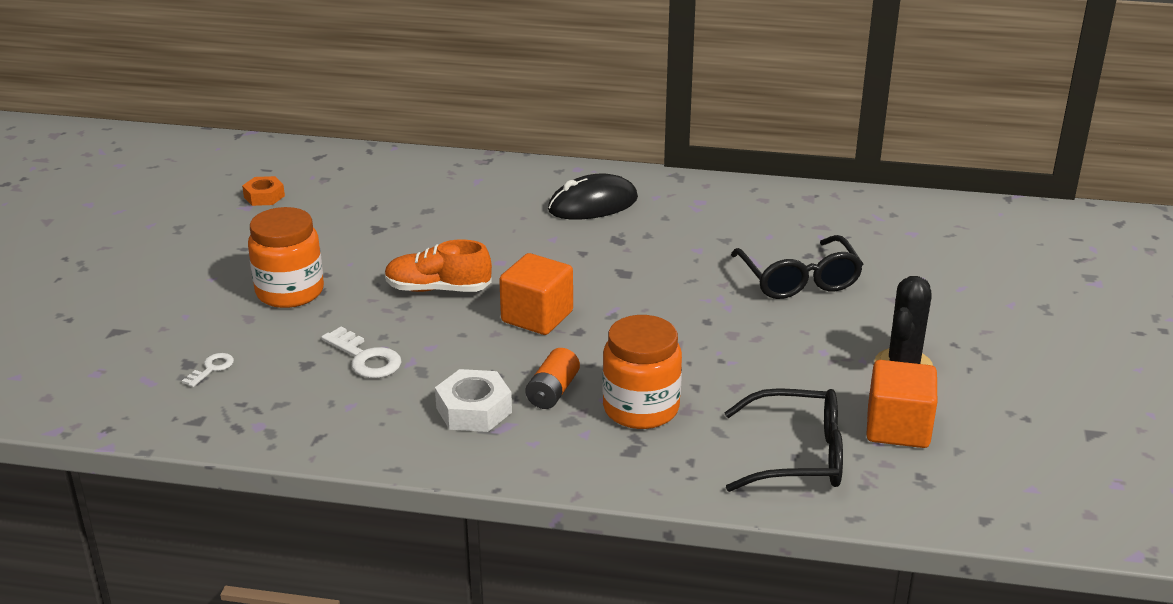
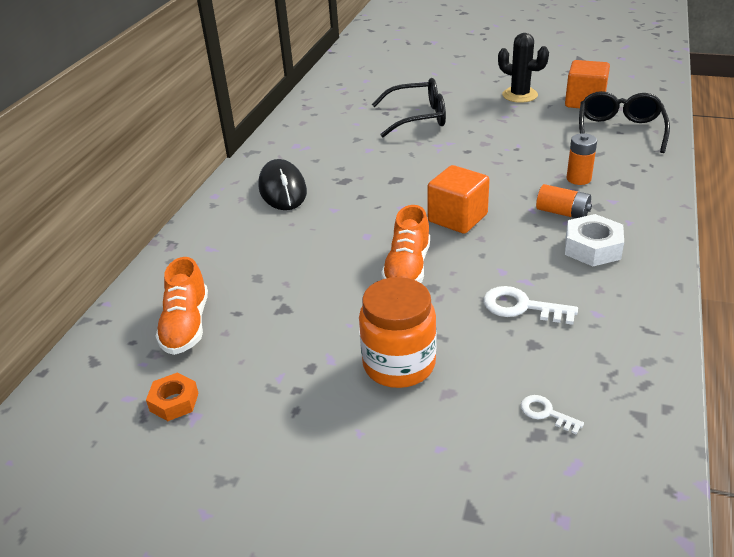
camera: 80 degrees left, 5 degrees up
(358, 187) = (186, 325): none -> orange shoe
(365, 358) = (522, 307): white key -> white key turned 120 degrees counterclockwise
(641, 408) = (578, 179): orange jar -> orange battery

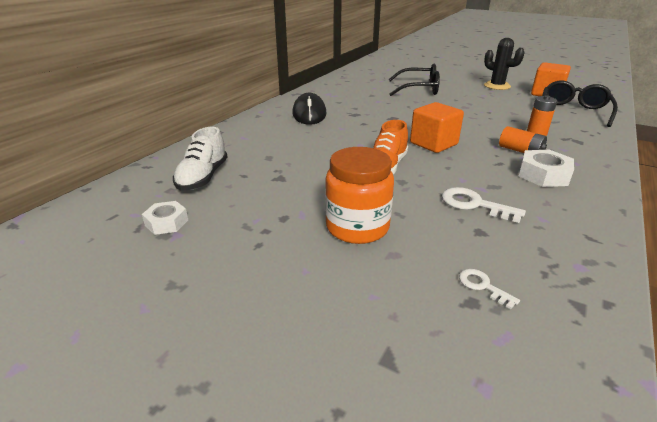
camera: 10 degrees right, 5 degrees down
(174, 402) = (167, 223): orange nut -> white nut
(186, 325) = (203, 177): orange shoe -> white shoe

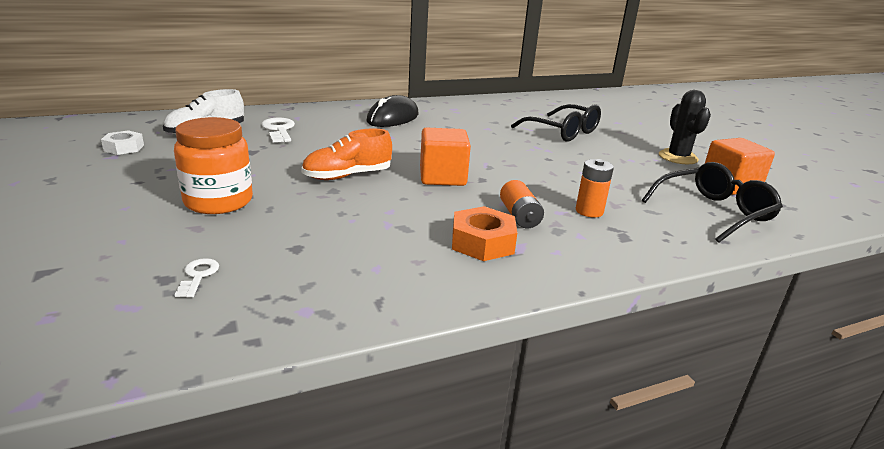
camera: 35 degrees right, 5 degrees down
(474, 204) = (346, 230): white key -> white key (279, 130)
(543, 175) = (482, 242): white nut -> orange nut

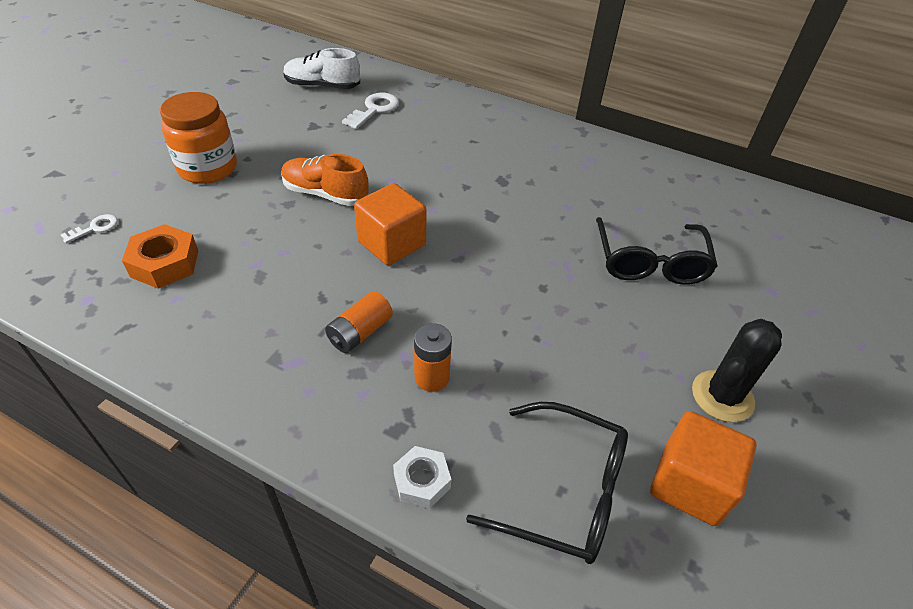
camera: 50 degrees right, 20 degrees up
(124, 148) = (248, 79): white nut -> white nut (422, 481)
(393, 118) = (498, 142): black mouse -> none
(482, 242) = (277, 334): orange nut -> orange nut (165, 263)

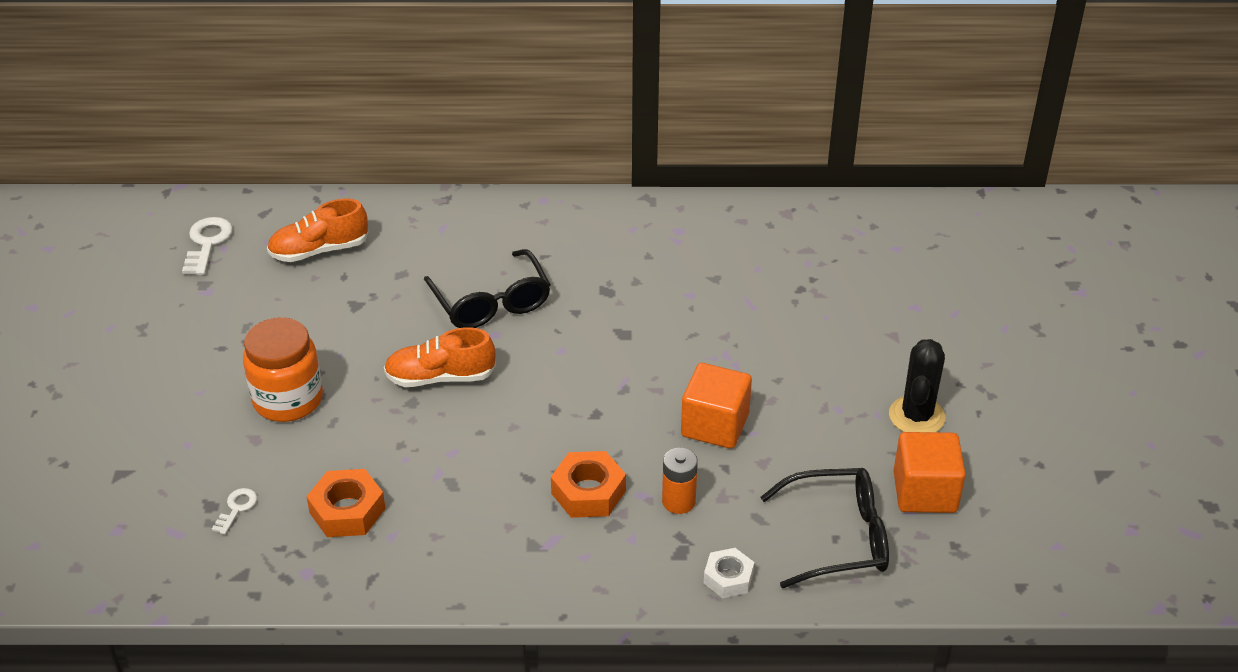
camera: 25 degrees left, 5 degrees down
(322, 86) = (319, 250): white shoe -> orange shoe
(360, 332) = (588, 492): orange battery -> orange nut
(374, 109) = (406, 258): white key -> white key (207, 243)
(391, 243) = (550, 400): orange cube -> orange cube (715, 425)
(649, 262) = (797, 321): black glasses -> black glasses (491, 302)

